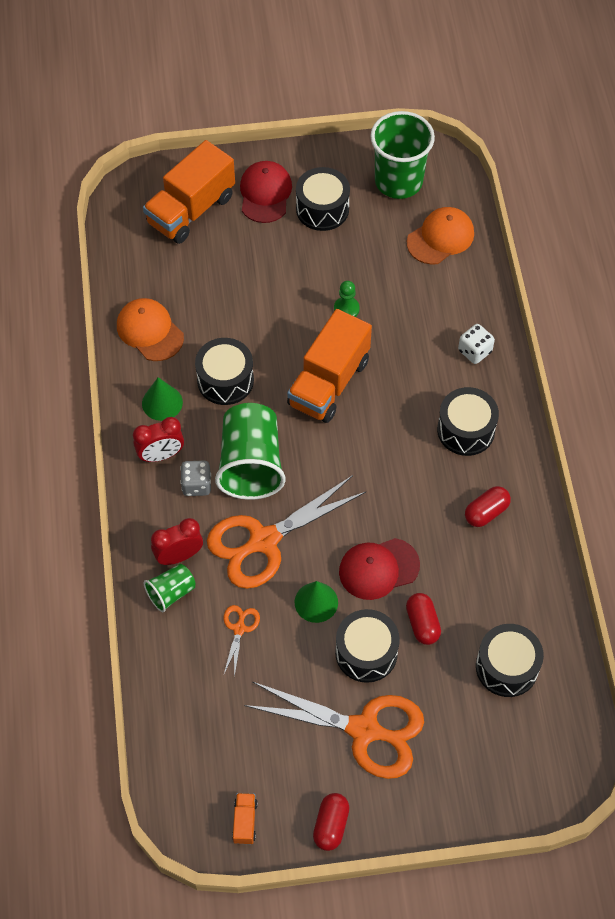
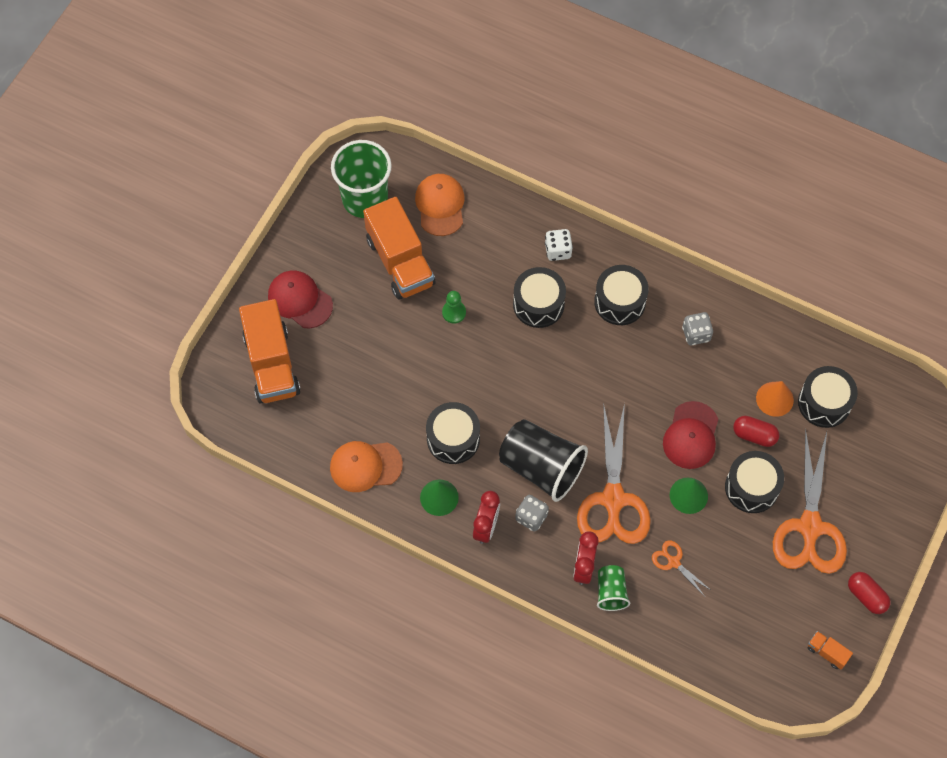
camera: 55 degrees left, 5 degrees up
(251, 464) = (541, 467): green cup -> black cup
(322, 209) = (348, 269): black drum -> black drum (538, 304)
(329, 382) = (510, 367): orange truck -> orange truck (400, 262)
(364, 730) = (810, 527): orange scissors -> orange scissors turned 135 degrees clockwise
(475, 619) = (774, 399): none -> orange cone
(486, 512) = (696, 334): red capsule -> grey dice

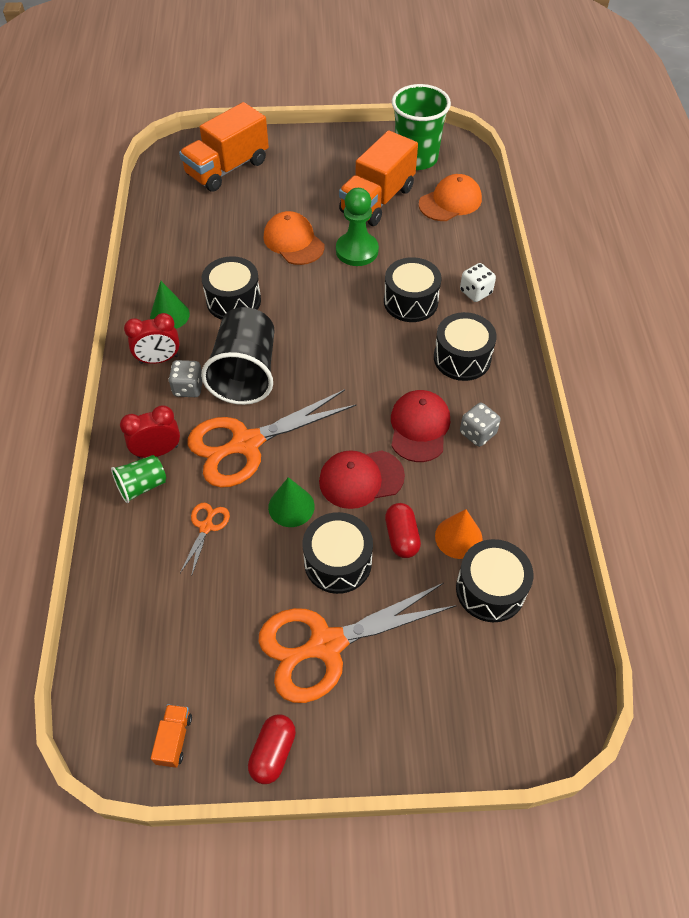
camera: 60 degrees right, 10 degrees down
(300, 300) = (295, 160): red cap -> red cap (419, 427)
(365, 466) = (171, 257): orange cap -> orange cap (293, 241)
(454, 312) = (357, 251): green pawn -> green pawn, size x1.77

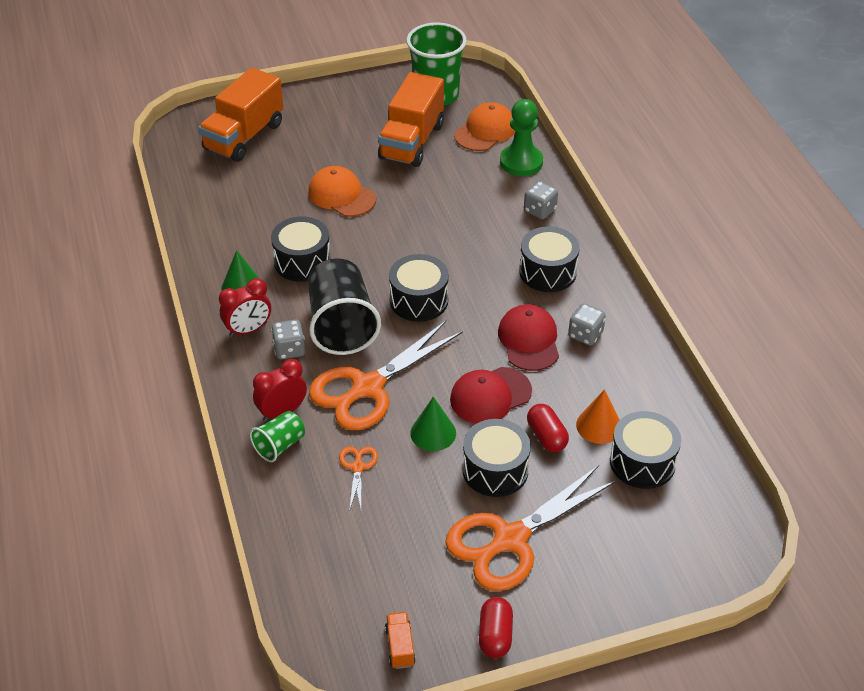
camera: 15 degrees left, 10 degrees down
(357, 251) = (409, 193): green pawn -> green pawn (521, 162)
(410, 302) = (480, 230): black drum -> black drum (419, 300)
(475, 292) = (540, 210): white dice -> grey dice

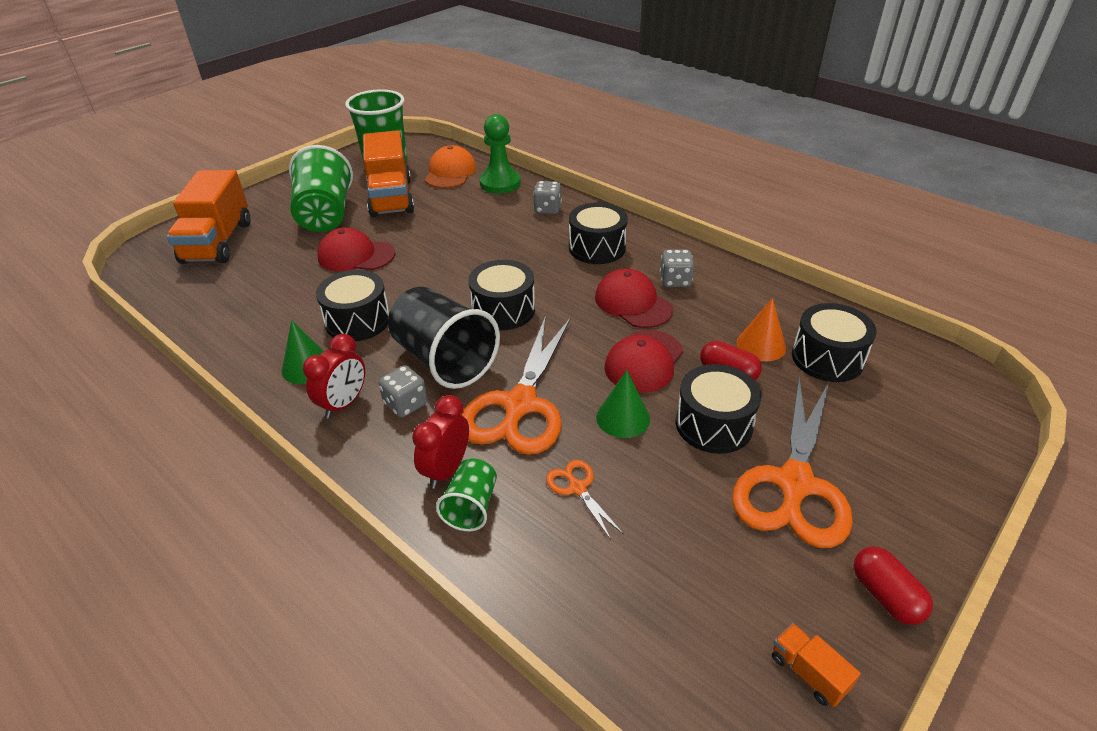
camera: 30 degrees left, 5 degrees down
(341, 195) = (356, 255): orange cap -> red cap
(344, 140) = (325, 215): none -> green cup

